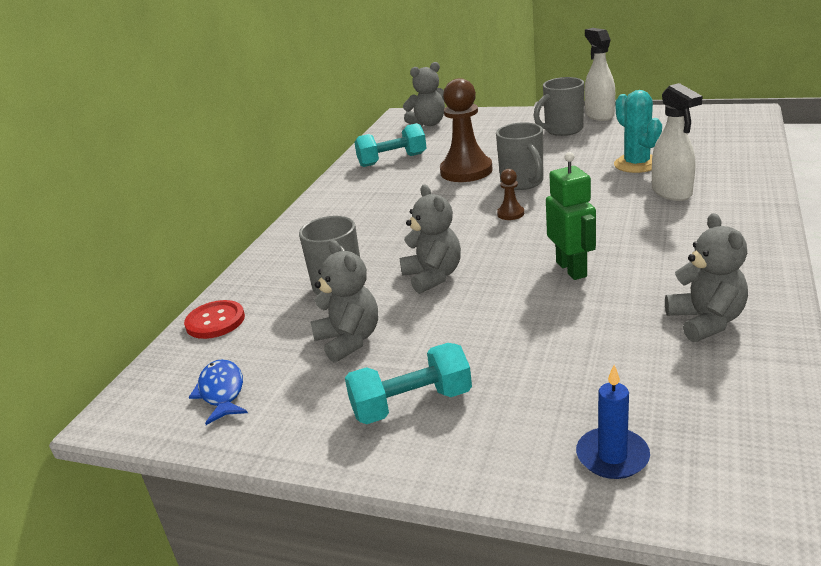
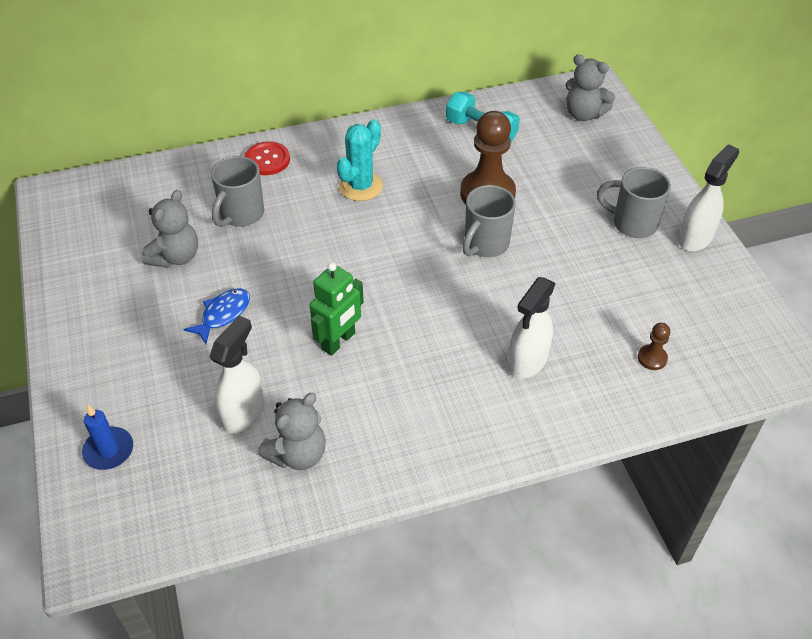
camera: 50 degrees right, 20 degrees up
(215, 321) = (166, 173): red button -> red button (267, 160)
(222, 392) = (91, 225): blue fish -> blue fish (223, 314)
(411, 404) = (119, 325): turquoise dumbbell -> none
(433, 277) = (284, 260): grey teddy bear -> none
(510, 214) = (417, 262): brown pawn -> brown pawn (652, 358)
(624, 343) = (244, 413): none -> white spray bottle
(636, 164) = (579, 313): turquoise cactus -> turquoise cactus (360, 186)

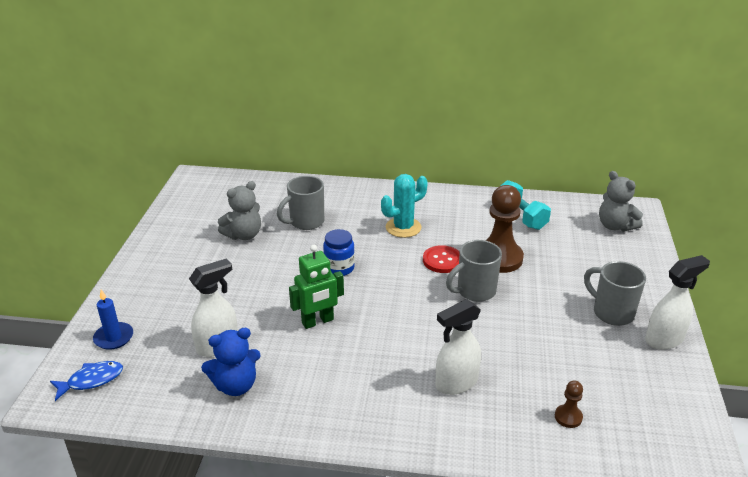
camera: 25 degrees right, 15 degrees down
(223, 314) = (249, 279): blue fish -> blue fish (91, 380)
(267, 160) = (347, 194): red button -> red button (442, 260)
(298, 454) = (235, 385): grey teddy bear -> blue teddy bear
(320, 264) = (339, 268): none -> blue jar

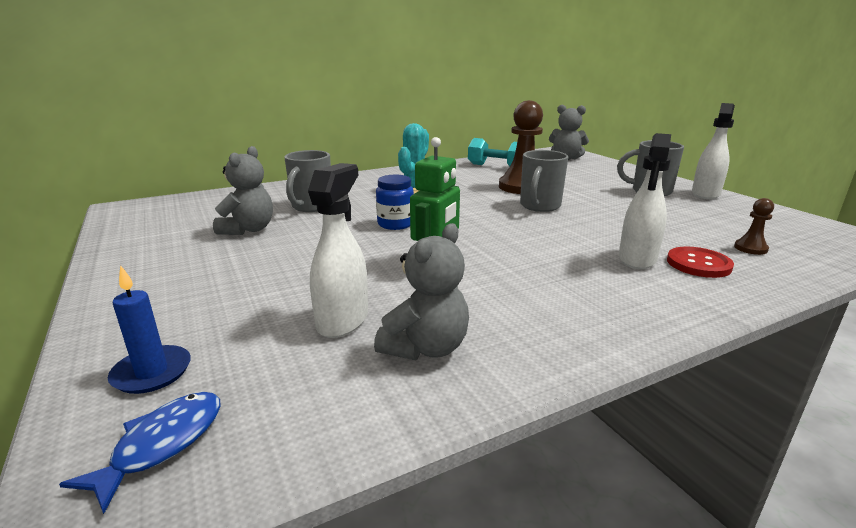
camera: 35 degrees left, 10 degrees down
(235, 385) = (426, 348): blue teddy bear -> grey teddy bear
(442, 260) = (481, 198): red button -> red button (698, 264)

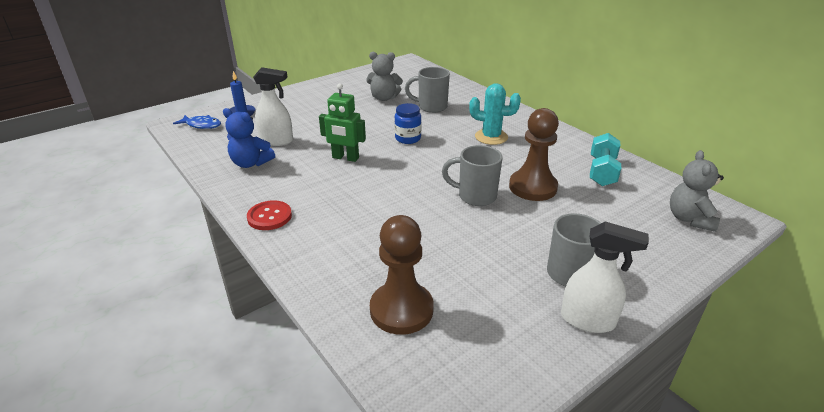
camera: 80 degrees right, 10 degrees up
(426, 348) = (251, 163): grey teddy bear -> blue teddy bear
(637, 259) = (364, 237): white spray bottle -> none
(698, 264) = (359, 268): red button -> red button (269, 217)
(750, 248) = (401, 310): brown pawn -> brown pawn, size x2.21

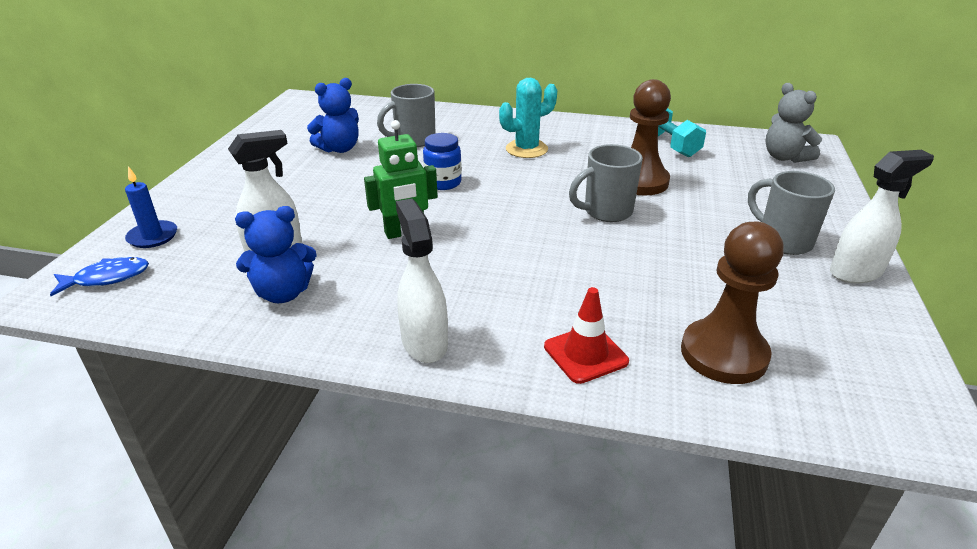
camera: 40 degrees left, 0 degrees up
(269, 217) = (424, 342): red button -> white spray bottle
(329, 265) = (585, 354): none -> red traffic cone
(384, 98) = (339, 149): grey teddy bear -> blue teddy bear

